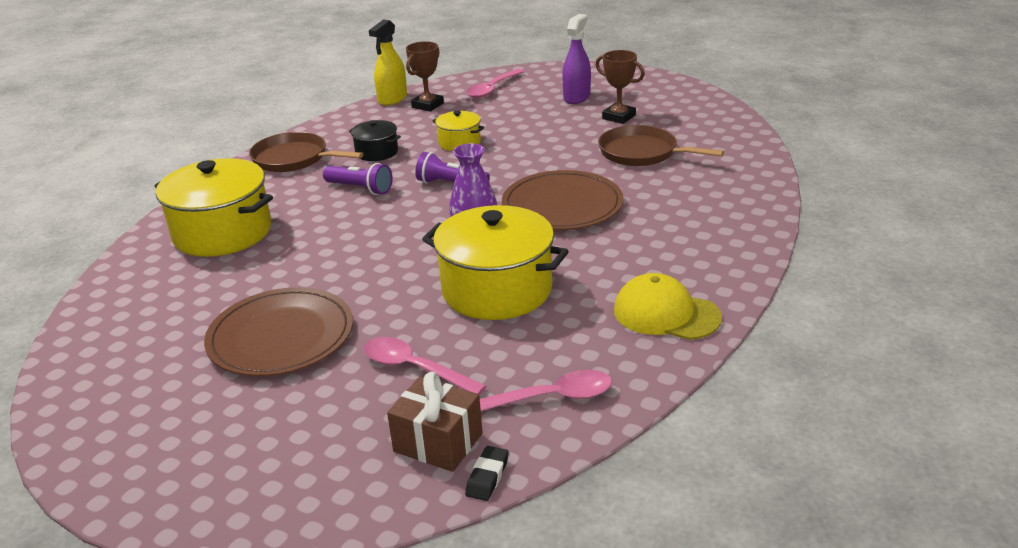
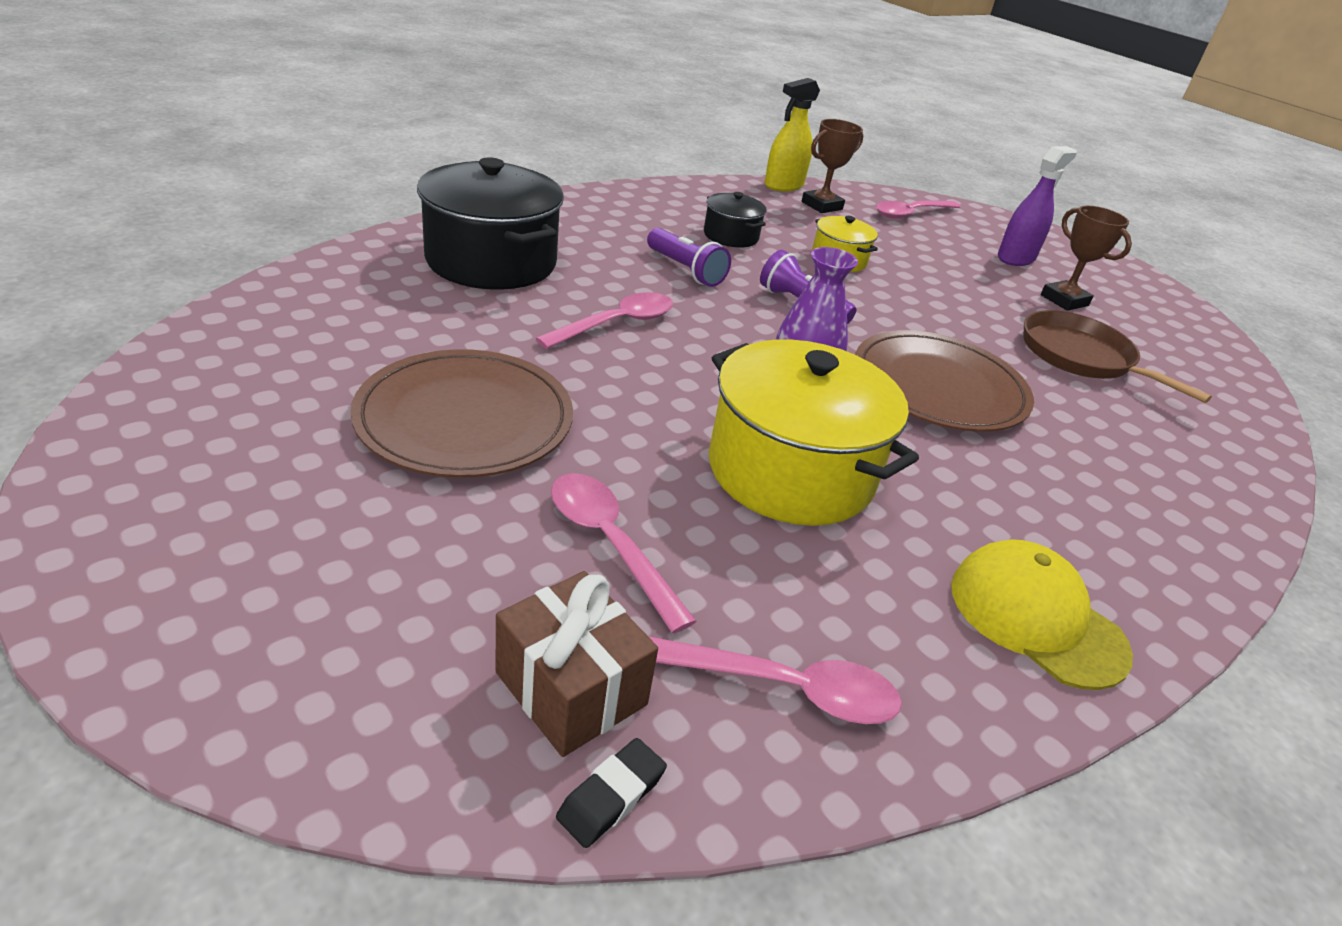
camera: 15 degrees right, 5 degrees up
(222, 232) = (491, 261): yellow pot -> black pot
(293, 159) = (629, 210): brown pan -> none
(337, 242) = (616, 324): none -> pink spoon

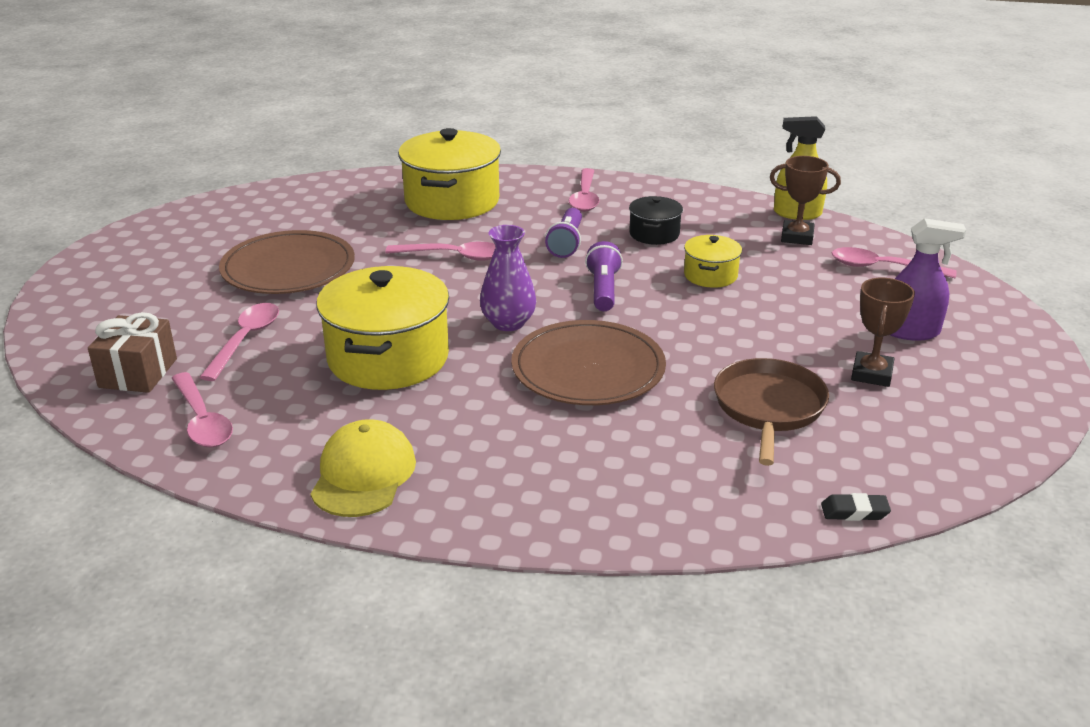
camera: 55 degrees right, 5 degrees down
(491, 261) = (452, 201): black pot -> yellow pot
(608, 218) = (585, 197): none -> pink spoon
(611, 796) = (89, 406): black eraser -> black eraser (854, 512)

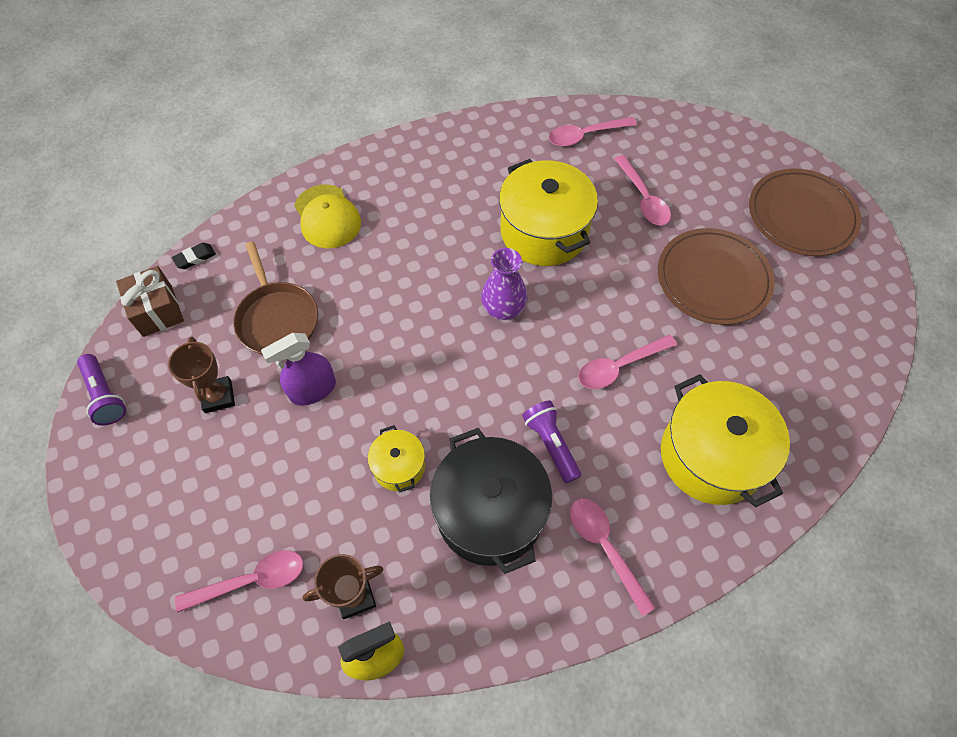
camera: 145 degrees right, 30 degrees up
(138, 373) = (663, 144): brown gift -> brown gift (157, 311)
(202, 420) = (585, 135): pink spoon -> pink spoon turned 45 degrees counterclockwise
(363, 474) = (467, 148): yellow cap -> yellow cap (327, 217)
(588, 368) = (414, 292): brown plate -> brown plate (801, 215)
(603, 290) = (469, 390): purple flashlight -> purple flashlight (105, 395)
(654, 234) = (489, 512): black pot -> black pot, size x1.99
(910, 331) = (201, 475): purple spray bottle -> purple spray bottle (313, 390)

